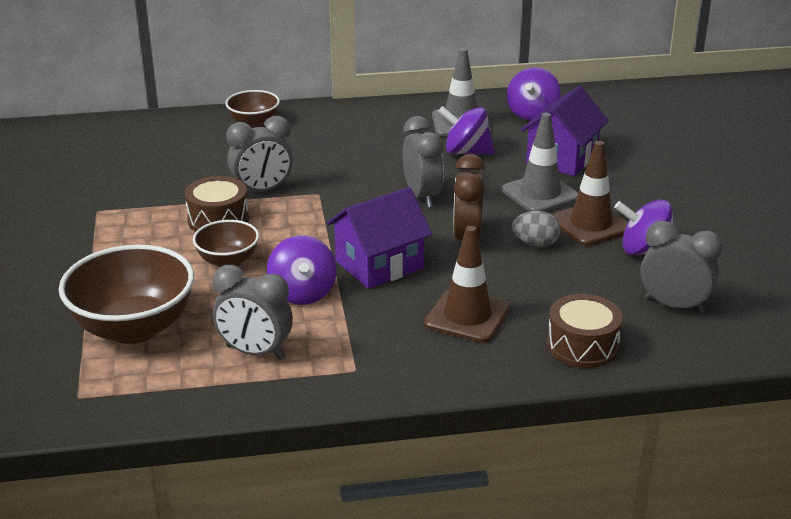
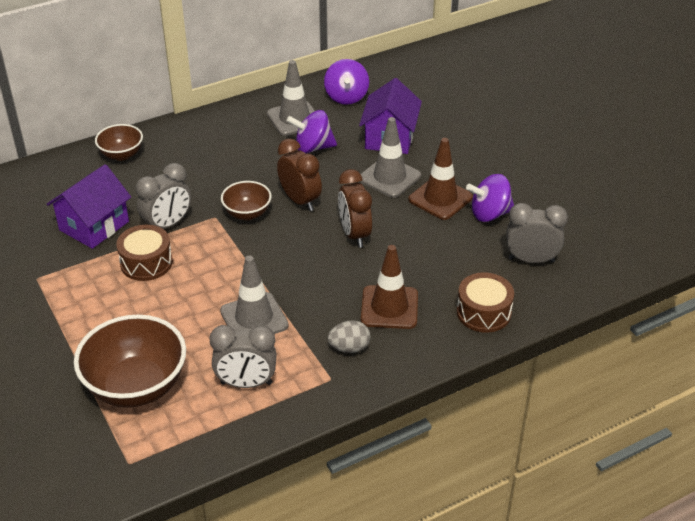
camera: 20 degrees left, 10 degrees up
(228, 261) = (177, 302): brown bowl -> brown bowl (247, 213)
(302, 293) = (254, 318): purple spinning top -> grey traffic cone
(379, 265) = (299, 276): purple house -> purple house (94, 226)
(422, 196) = (300, 201): grey clock -> brown clock
(535, 244) = (408, 227): grey egg -> grey egg (349, 348)

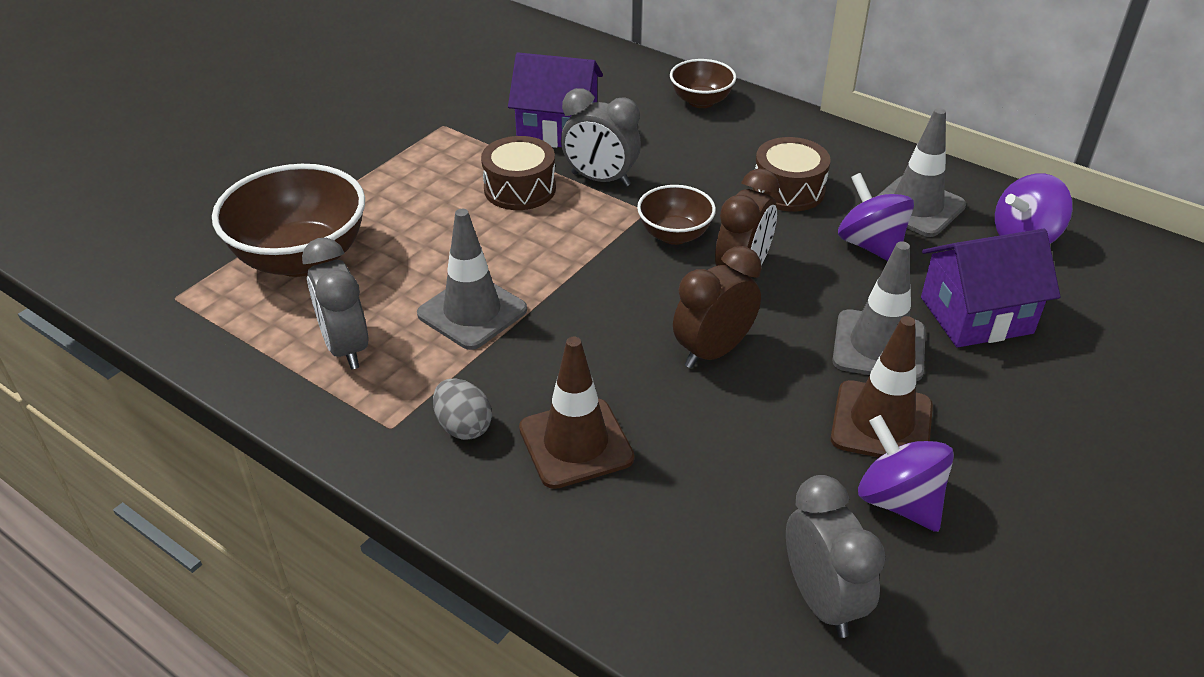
camera: 65 degrees right, 0 degrees up
(483, 312) = (636, 569): brown drum -> brown drum (788, 190)

